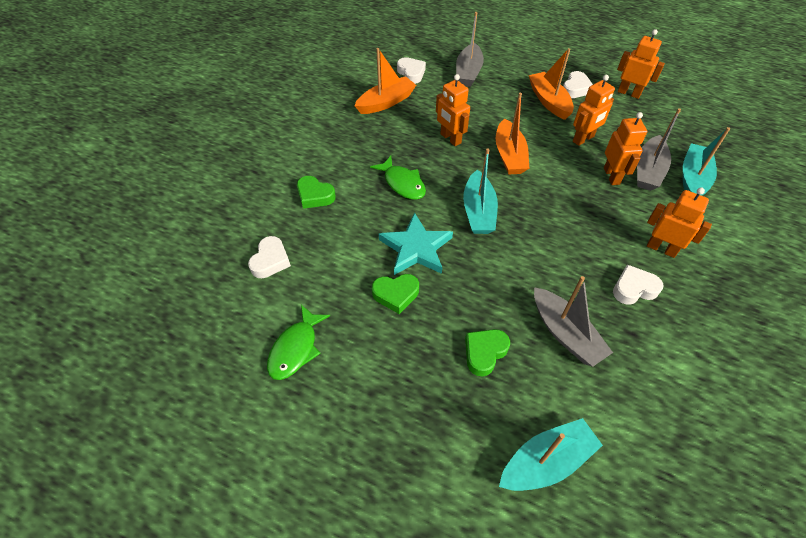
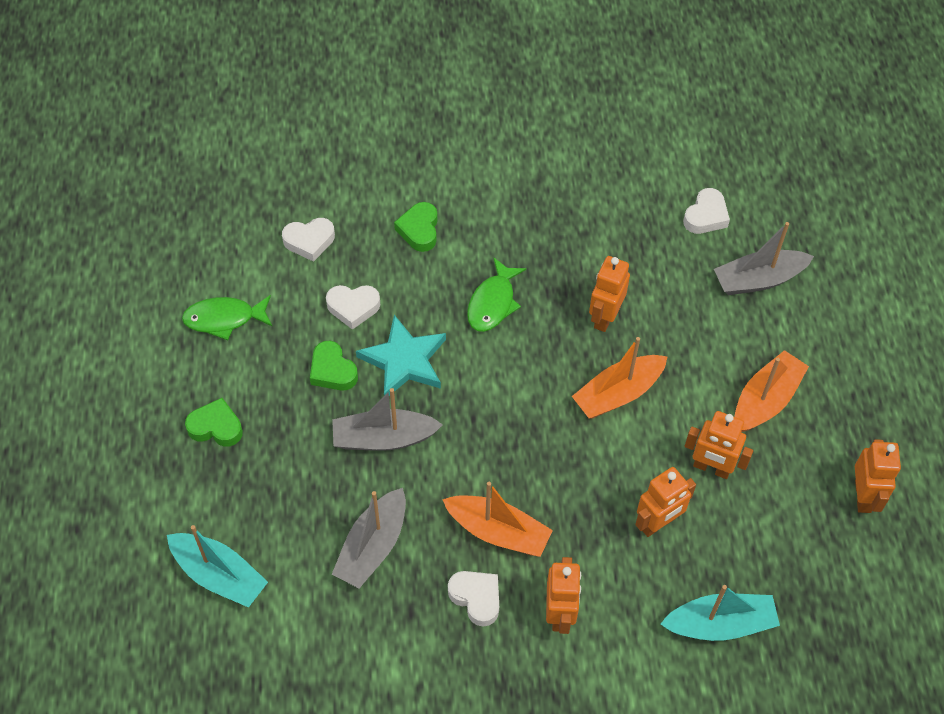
camera: 60 degrees right, 5 degrees up
(386, 102) = (625, 217): orange boat -> orange boat (498, 532)
(478, 211) = (498, 398): turquoise boat -> none
(484, 353) = (307, 479): green heart -> green heart (216, 427)
(575, 89) = (821, 424): white heart -> white heart (353, 307)
(648, 171) = (698, 564): grey boat -> grey boat (384, 438)

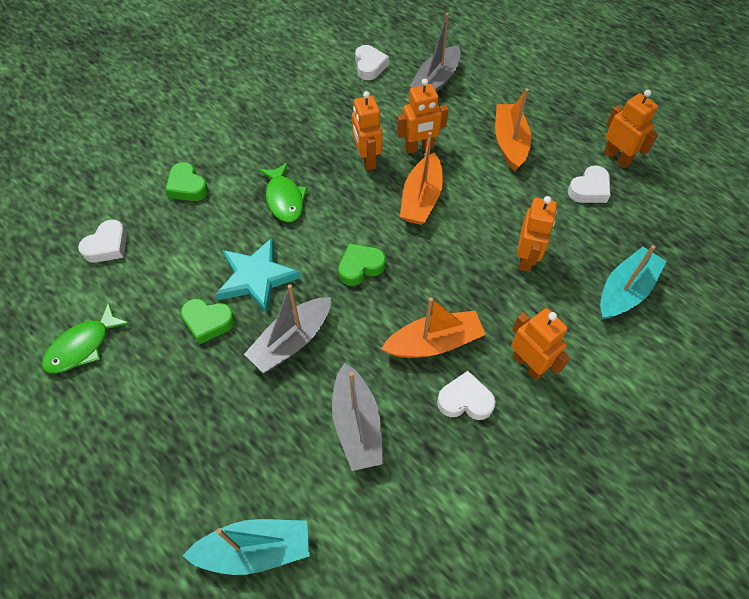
camera: 40 degrees left, 0 degrees up
(216, 427) = (147, 433): green heart -> green heart (360, 267)
(353, 307) = (184, 268): white heart -> white heart (589, 189)
(711, 468) = (521, 202): orange robot -> orange robot (419, 147)

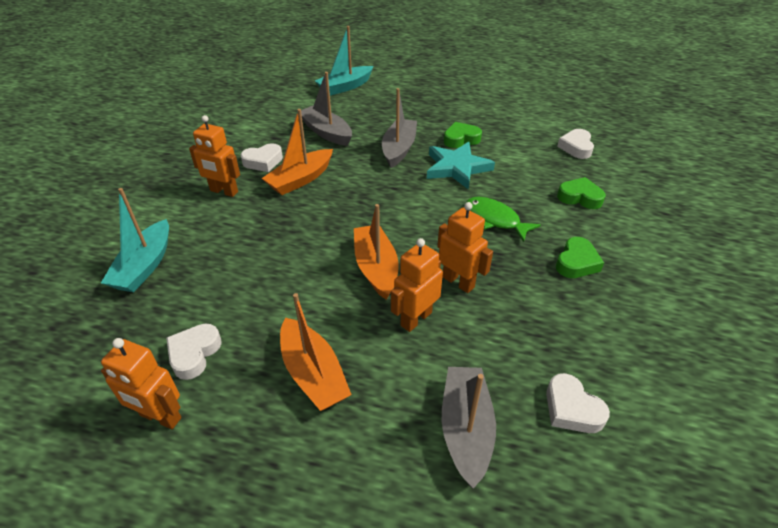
camera: 150 degrees right, 15 degrees down
(83, 346) = (516, 109): green fish -> none
(360, 267) = (388, 200): green heart -> green heart (576, 262)
(526, 258) = (248, 257): orange robot -> none

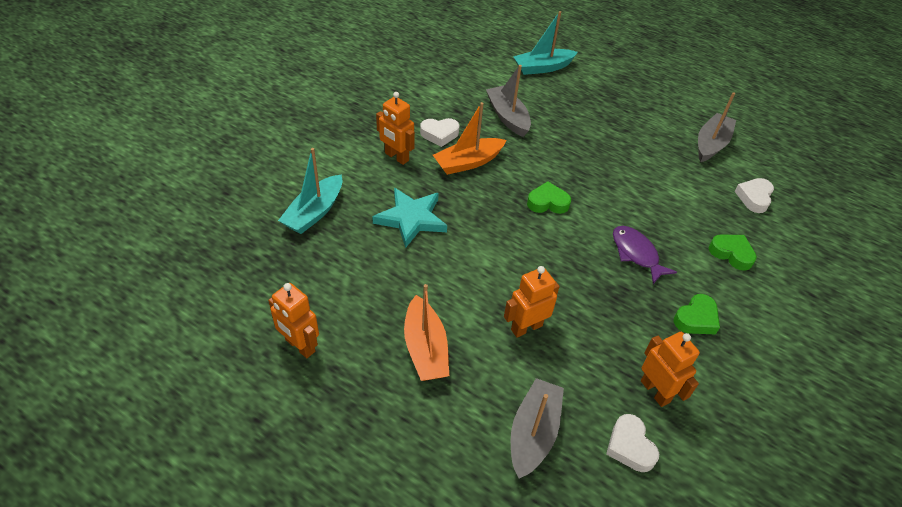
camera: 15 degrees right, 5 degrees up
(194, 354) = (336, 302): white heart -> none
(376, 268) = (508, 270): orange boat -> none
(399, 149) = (571, 153): grey boat -> grey boat (711, 144)
(457, 168) = (621, 189): turquoise star -> turquoise star (411, 219)
(458, 282) = (577, 305): orange robot -> orange robot (655, 391)
(461, 139) = (637, 158): green heart -> green heart (547, 202)
(495, 219) = (636, 253): green fish -> purple fish

